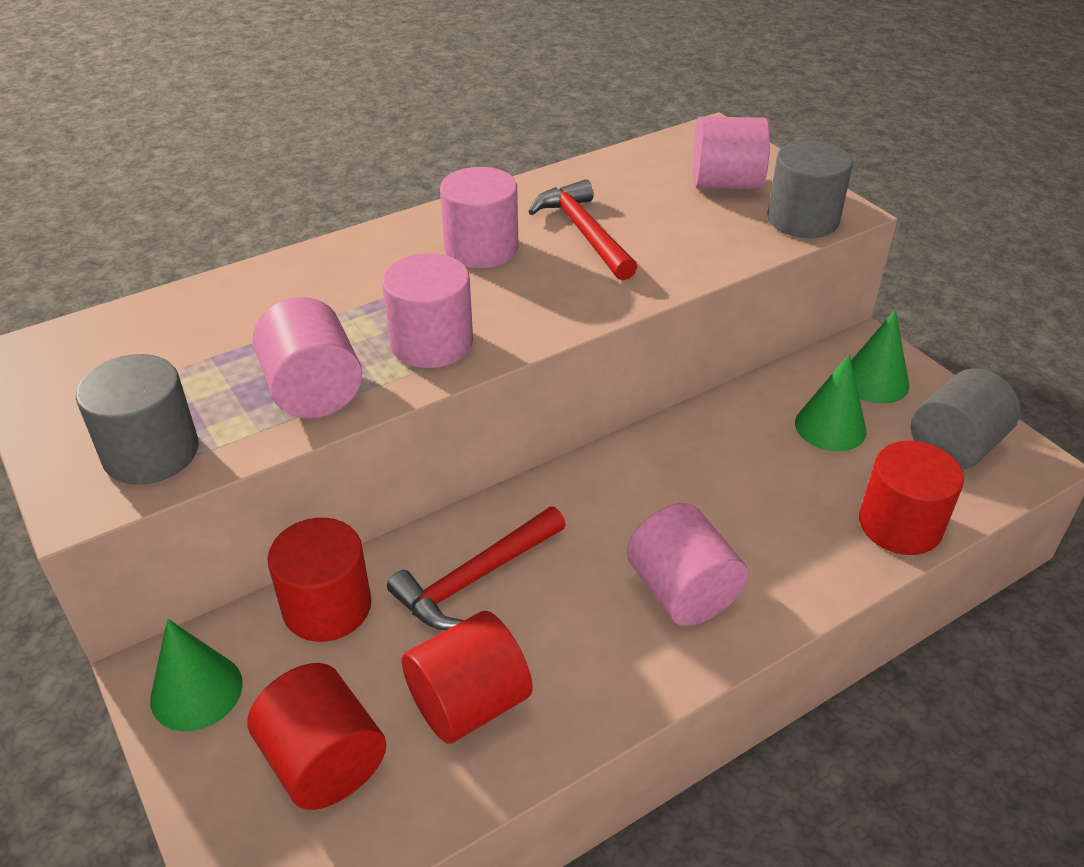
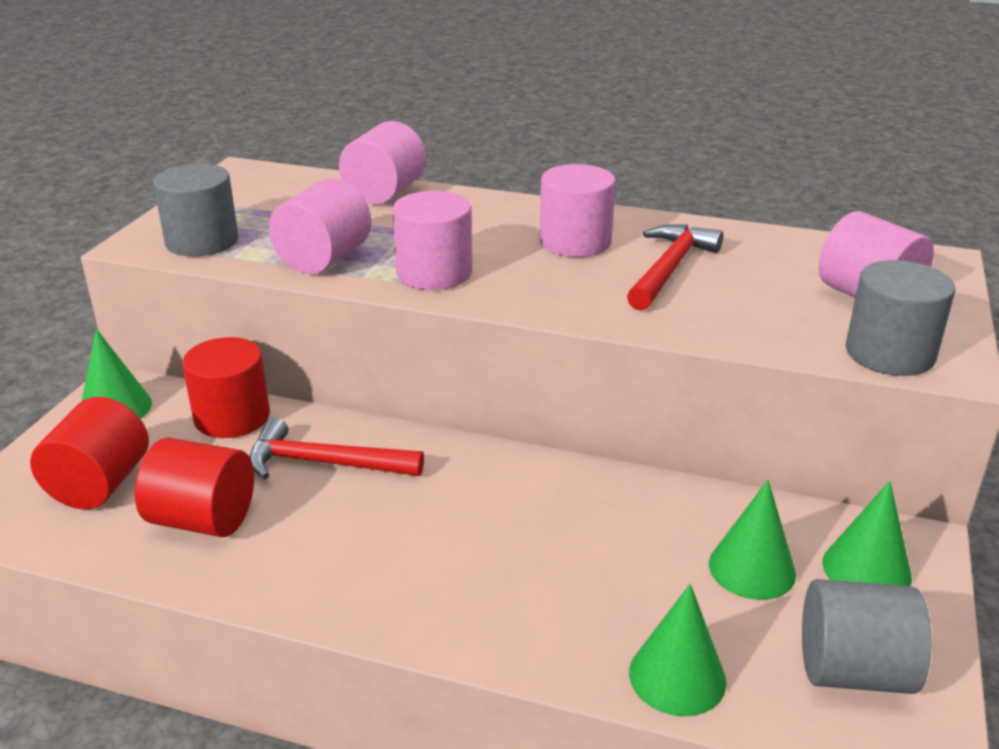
camera: 50 degrees right, 10 degrees down
(682, 591) = (424, 572): pink cylinder -> pink cylinder (385, 193)
(900, 525) = (677, 676): red cylinder -> green cone

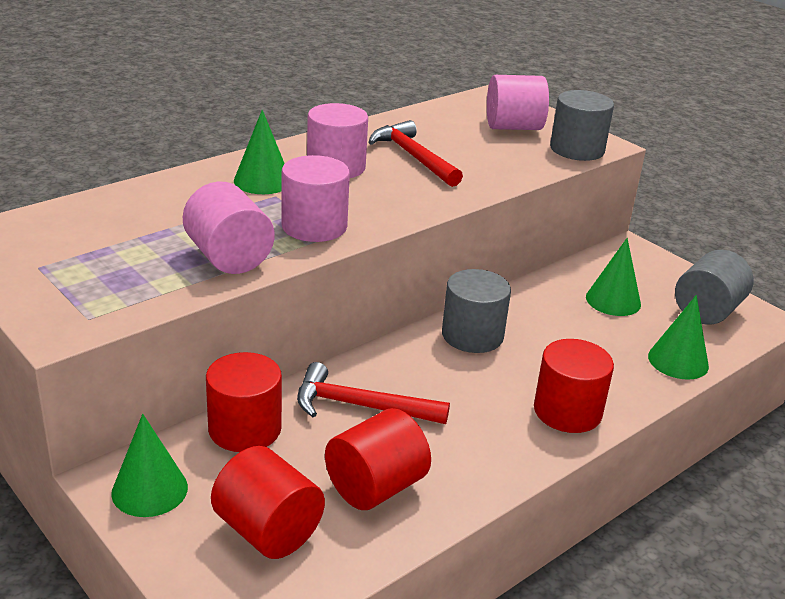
camera: 60 degrees left, 0 degrees up
(202, 241) = (108, 298): grey cylinder -> grey cylinder (472, 335)
(324, 463) = (360, 406): red hammer -> red hammer turned 60 degrees clockwise
(385, 193) = (142, 196): pink cylinder -> none
(452, 608) = (567, 411): none -> red cylinder
(866, 569) = (640, 271): green cone -> green cone (262, 181)

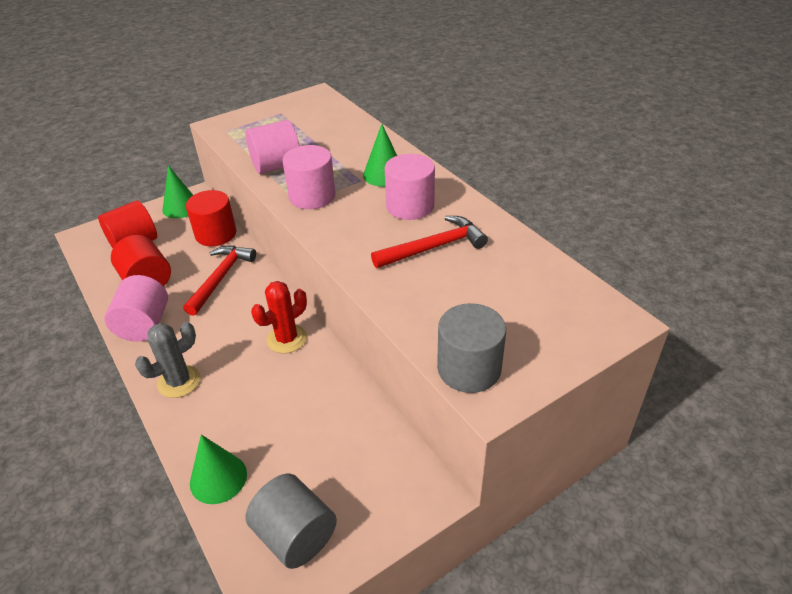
camera: 100 degrees right, 10 degrees up
(472, 335) = (286, 339): grey cylinder -> red cactus
(513, 127) = (522, 323): pink cylinder -> pink cylinder (144, 325)
(567, 411) = (179, 381): red cylinder -> grey cactus
(613, 300) = (325, 449): green cone -> none

